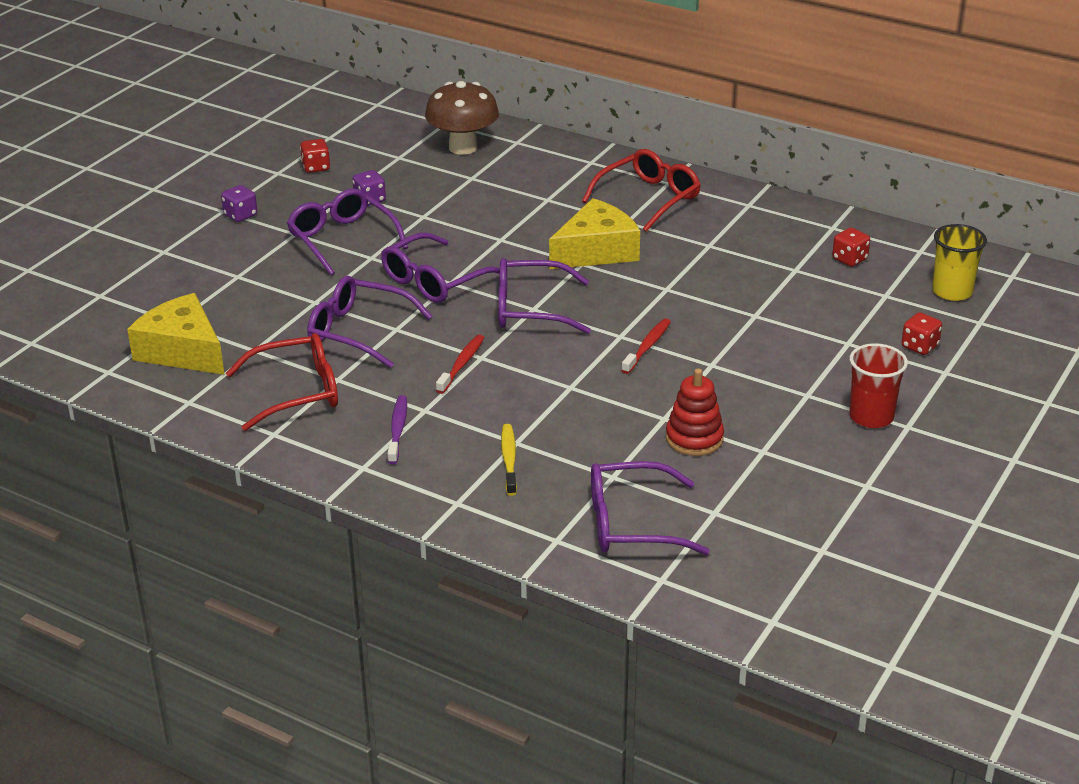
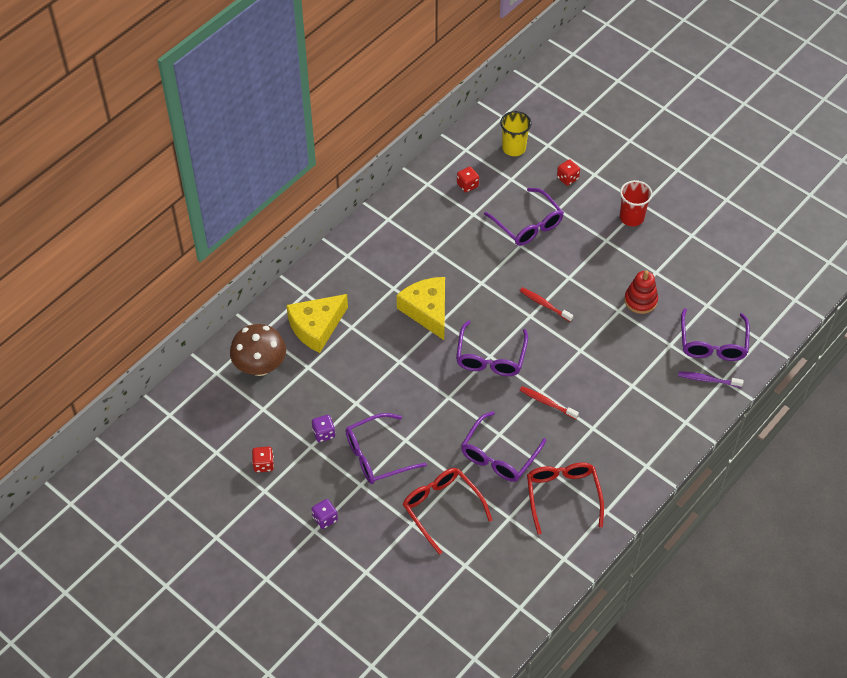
camera: 80 degrees left, 20 degrees up
(182, 351) = (502, 561): yellow cheese -> yellow cheese (316, 327)
(397, 430) = (611, 444): purple toothbrush -> purple toothbrush (708, 380)
(434, 281) = (445, 406): purple glasses -> purple glasses (528, 225)
(509, 459) = (648, 391): yellow toothbrush -> none
(649, 198) = (365, 270): red glasses -> red glasses (441, 508)

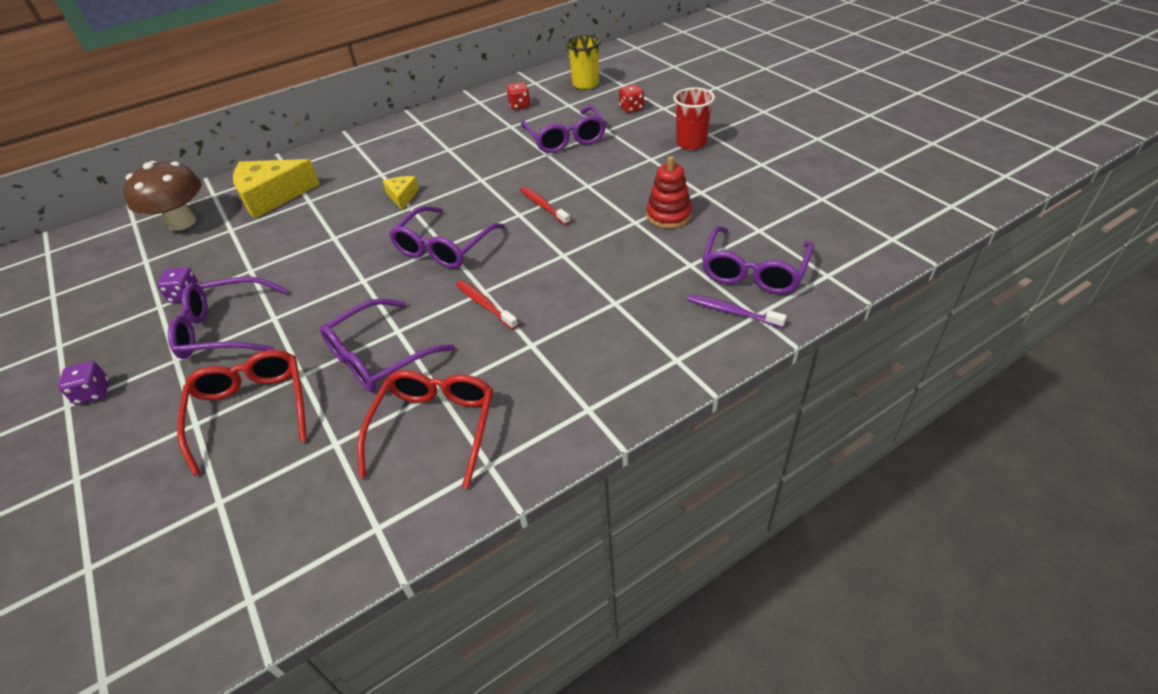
camera: 20 degrees right, 10 degrees down
(263, 464) = (88, 316): red dice -> none
(427, 311) = (402, 196): yellow cheese -> yellow cheese, size x0.50

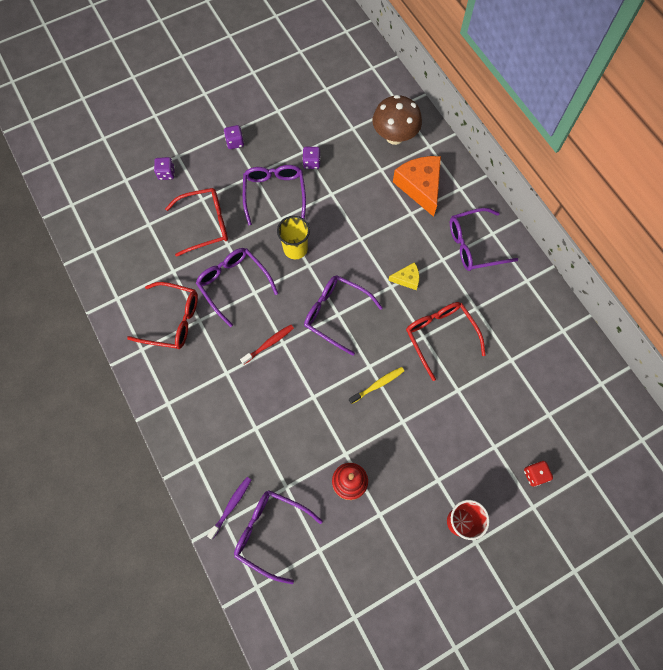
camera: 90 degrees right, 25 degrees up
(109, 491) = (166, 173): none -> purple dice
(272, 196) = (420, 187): yellow cheese -> orange cheese
(480, 169) = (440, 335): none -> red glasses
(519, 105) = (551, 368): red dice -> none
(543, 206) = (377, 384): red toothbrush -> yellow toothbrush
(566, 139) = (481, 408): purple glasses -> purple glasses (473, 245)
(585, 84) = (592, 434): yellow cup -> yellow cup (295, 249)

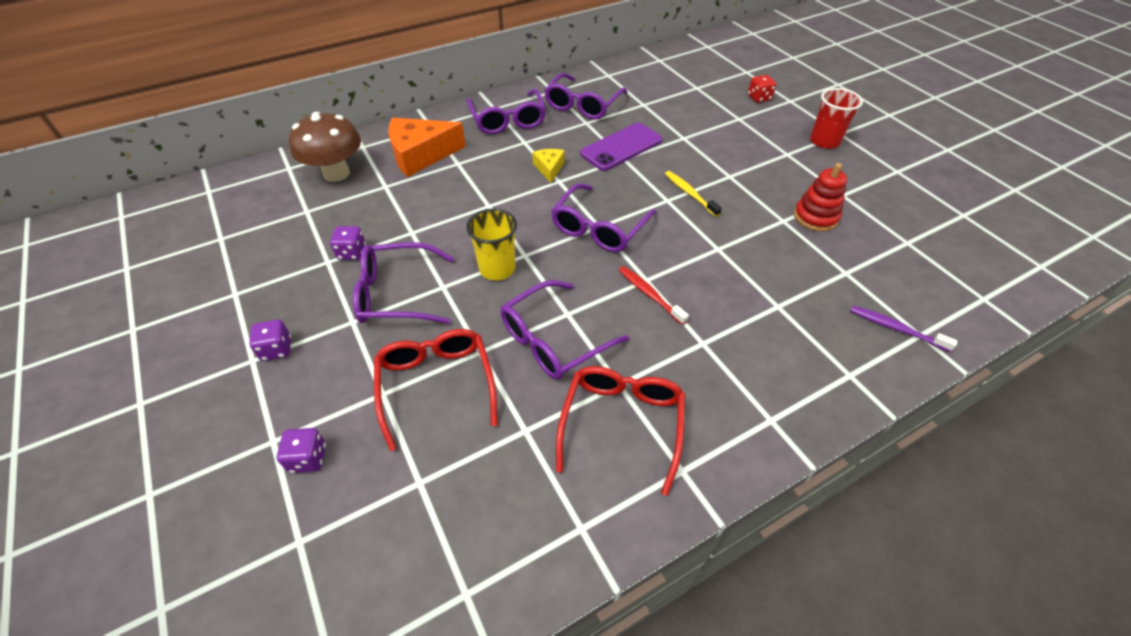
camera: 90 degrees left, 20 degrees down
(270, 532) = (910, 287): purple glasses -> purple glasses (582, 105)
(440, 335) = (621, 147): red glasses -> purple phone

